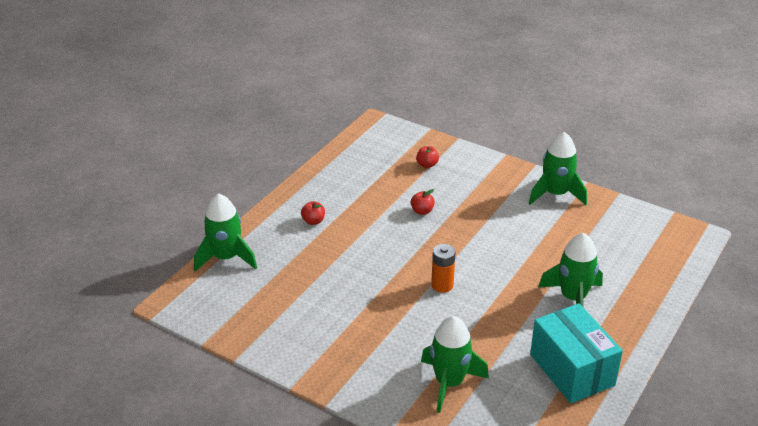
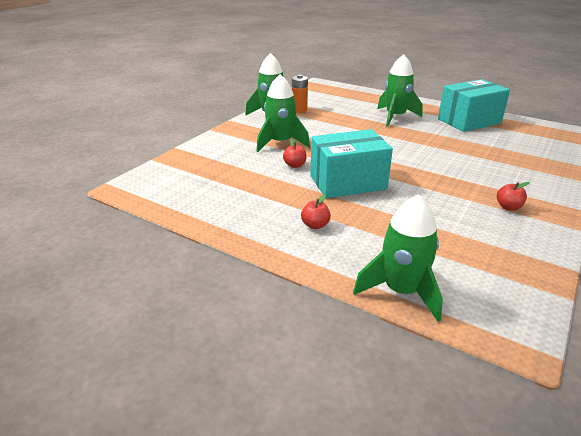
camera: 90 degrees left, 5 degrees down
(386, 243) = (348, 182): none -> turquoise box
(427, 165) = (217, 162): red apple -> red apple (508, 207)
(442, 285) = (400, 159): orange battery -> orange battery (299, 110)
(449, 383) = (514, 159): green rocket -> green rocket (280, 143)

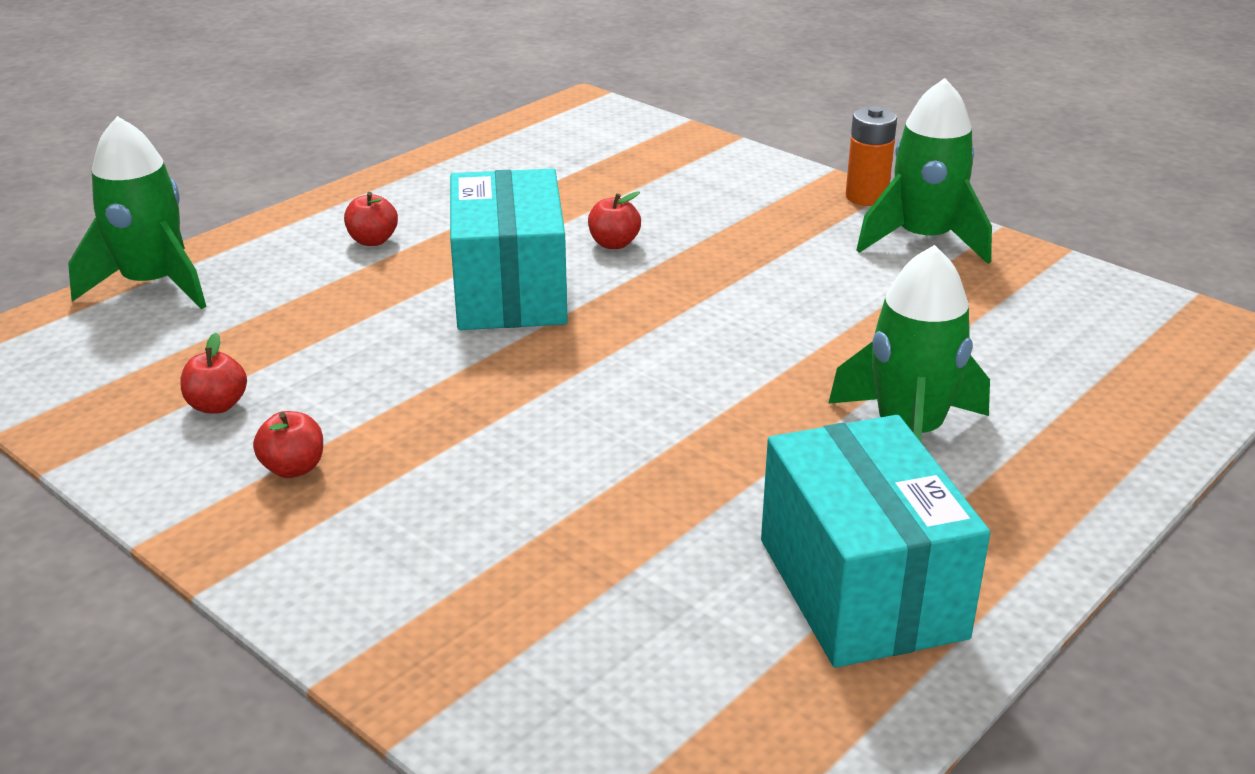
camera: 100 degrees right, 0 degrees up
(280, 143) = (737, 238): green rocket -> none
(299, 110) = (969, 281): orange battery -> orange battery (866, 197)
(488, 235) = (217, 405): none -> red apple

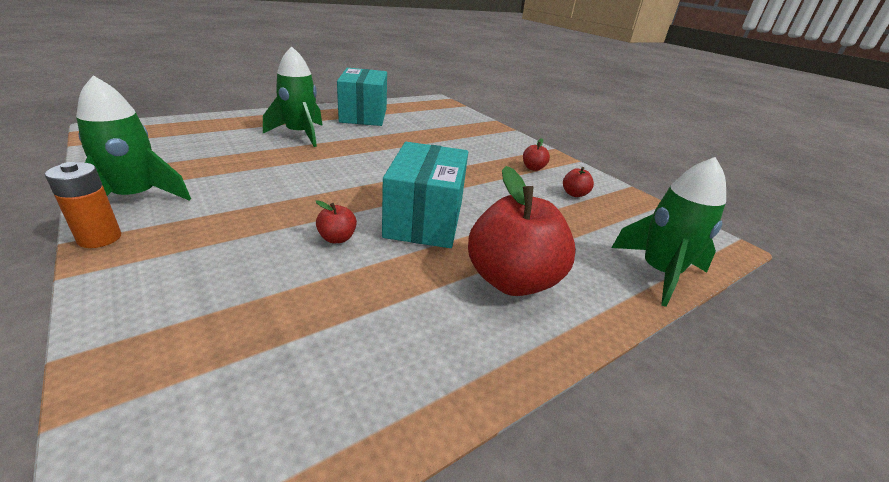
camera: 170 degrees left, 0 degrees up
(373, 240) = (512, 280): red apple -> red apple, size x2.36

